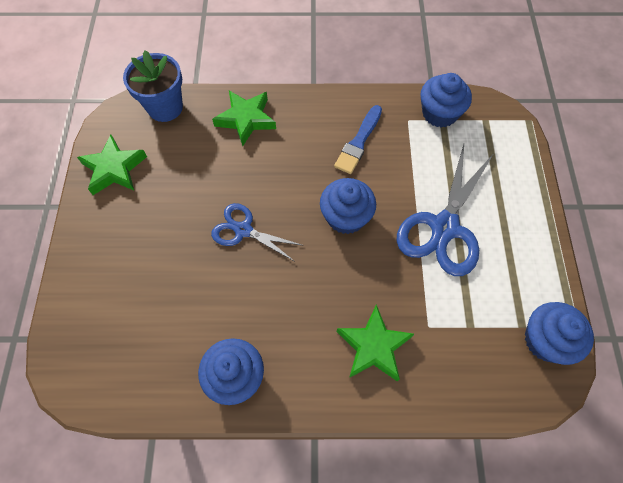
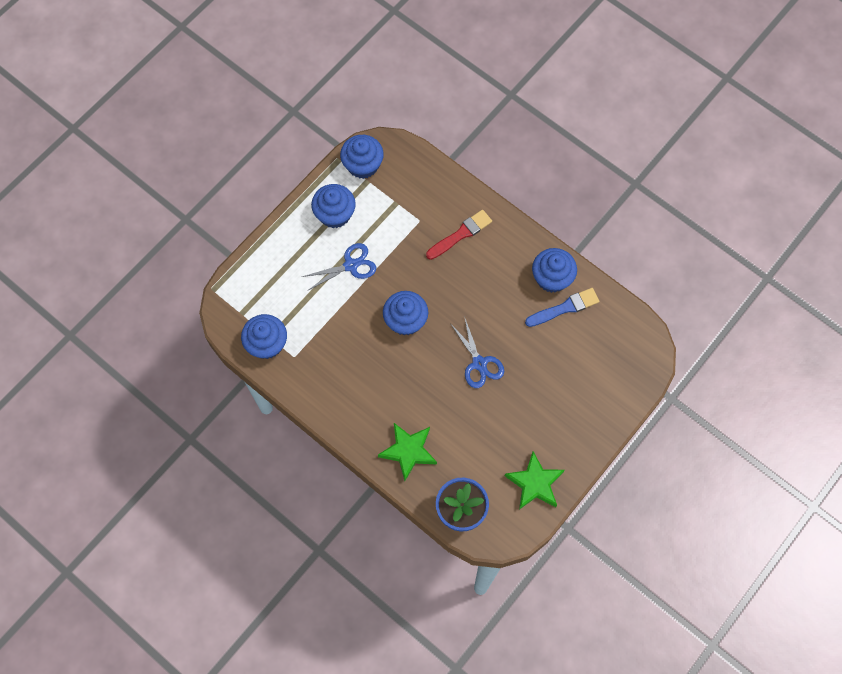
camera: 140 degrees left, 5 degrees up
(358, 142) = (345, 367): blue brush -> blue brush (564, 308)
(373, 346) = (461, 234): green star -> red brush
(444, 227) = (351, 265): blue scissors -> blue scissors, size x0.59
(512, 264) = (335, 214): none -> blue cupcake

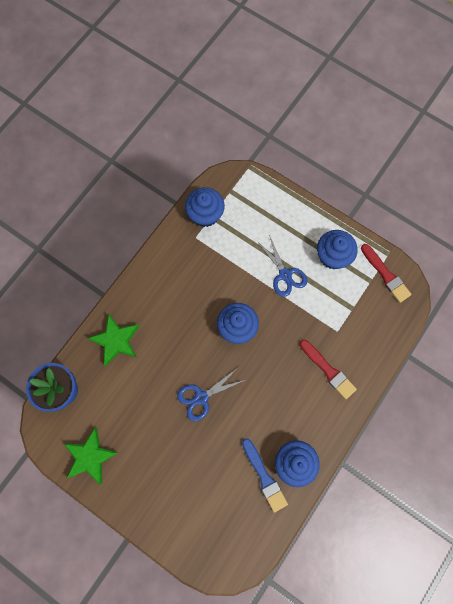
camera: 85 degrees right, 5 degrees up
(363, 165) = (386, 275): blue cupcake -> red brush

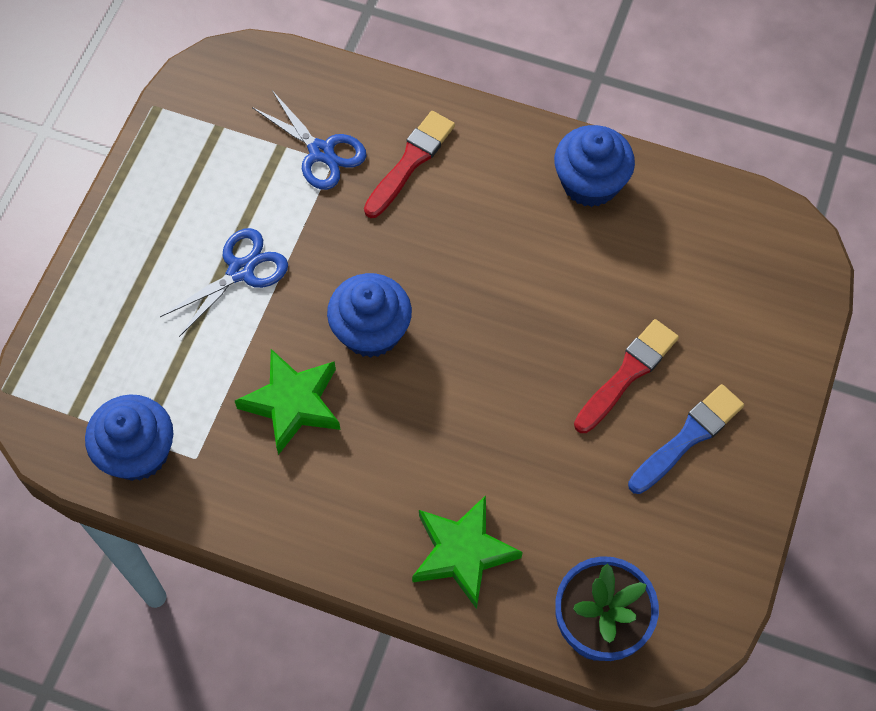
camera: 105 degrees left, 10 degrees down
(90, 456) = (704, 530): green star -> green star (293, 403)
(201, 397) = (526, 360): blue scissors -> blue scissors (321, 152)
(264, 477) = (631, 223): blue brush -> blue brush (688, 437)
(333, 256) = (182, 196): blue cupcake -> none
(386, 275) = (201, 104): red brush -> red brush (627, 374)

